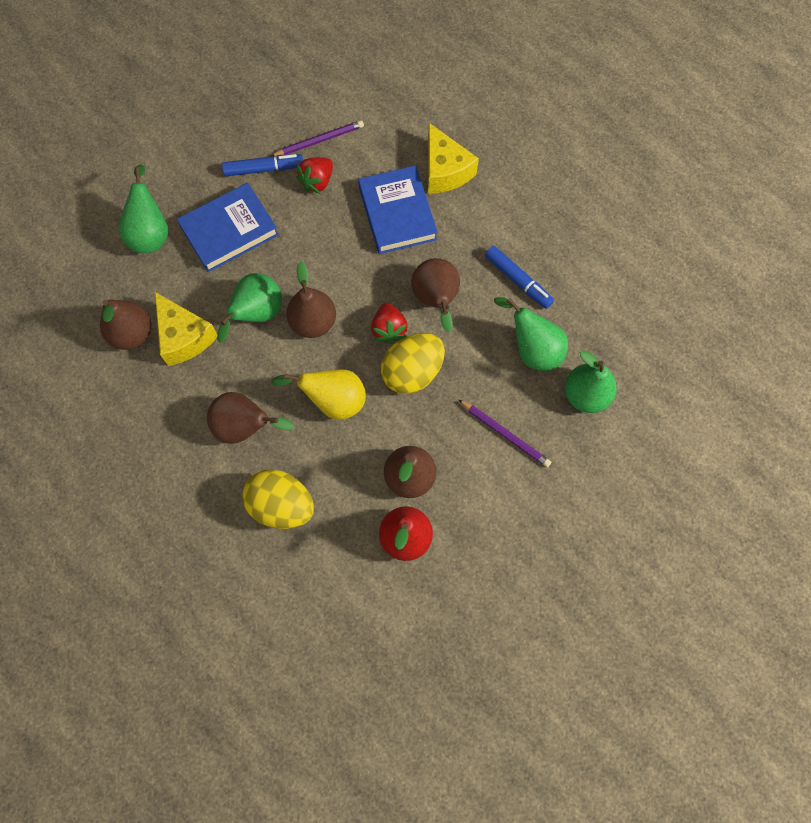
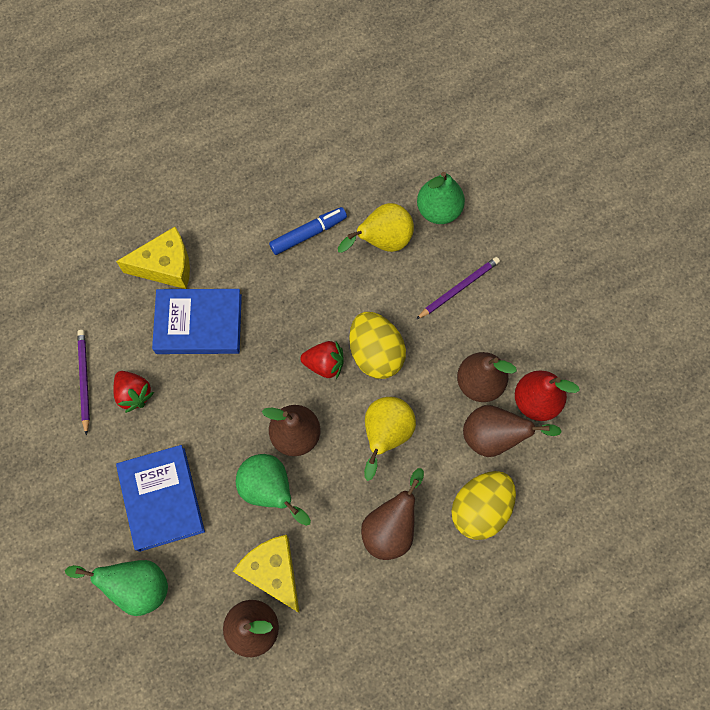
camera: 75 degrees left, 0 degrees up
(184, 337) = (273, 572): yellow cheese -> yellow cheese turned 105 degrees counterclockwise
(263, 169) = (98, 447): blue marker -> none
(436, 300) = (307, 312): brown pear -> brown pear (494, 437)
(532, 349) = (382, 241): green pear -> yellow pear

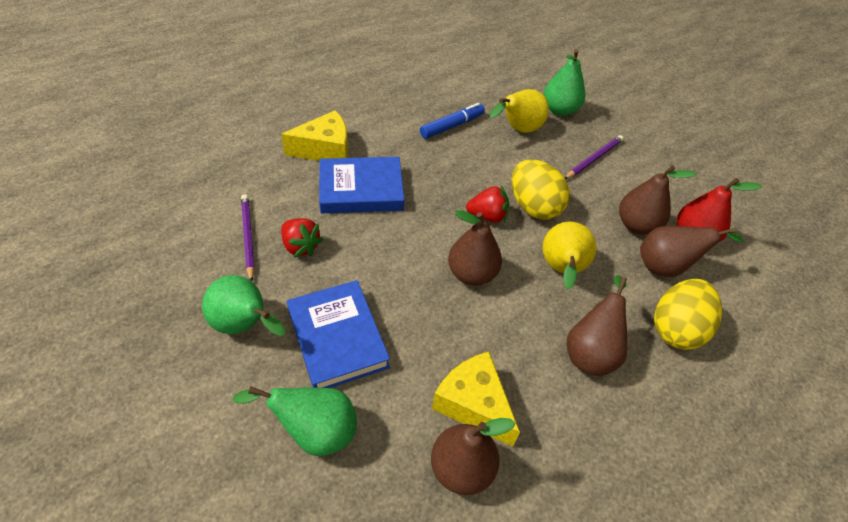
camera: 10 degrees left, 20 degrees down
(270, 490) = (455, 324): green pear -> green pear (245, 325)

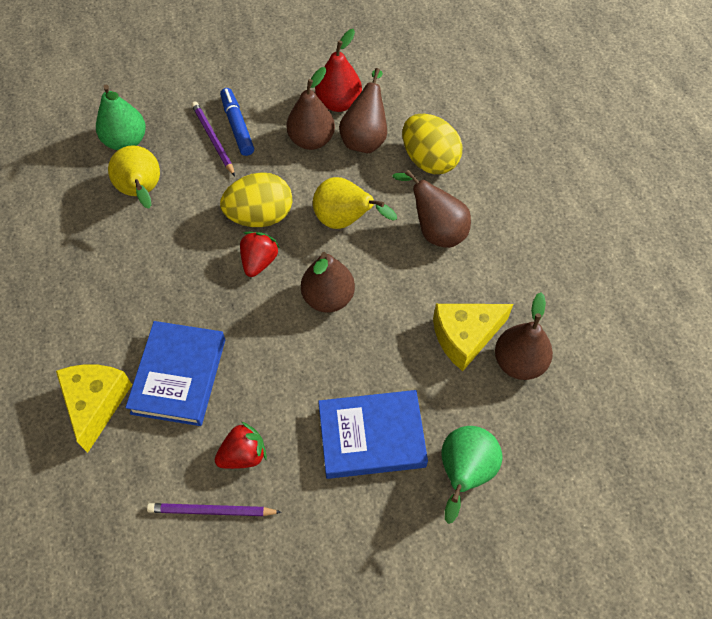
camera: 70 degrees left, 10 degrees up
(245, 325) = (333, 525): green pear -> none
(452, 126) = (109, 256): blue marker -> blue marker (237, 126)

